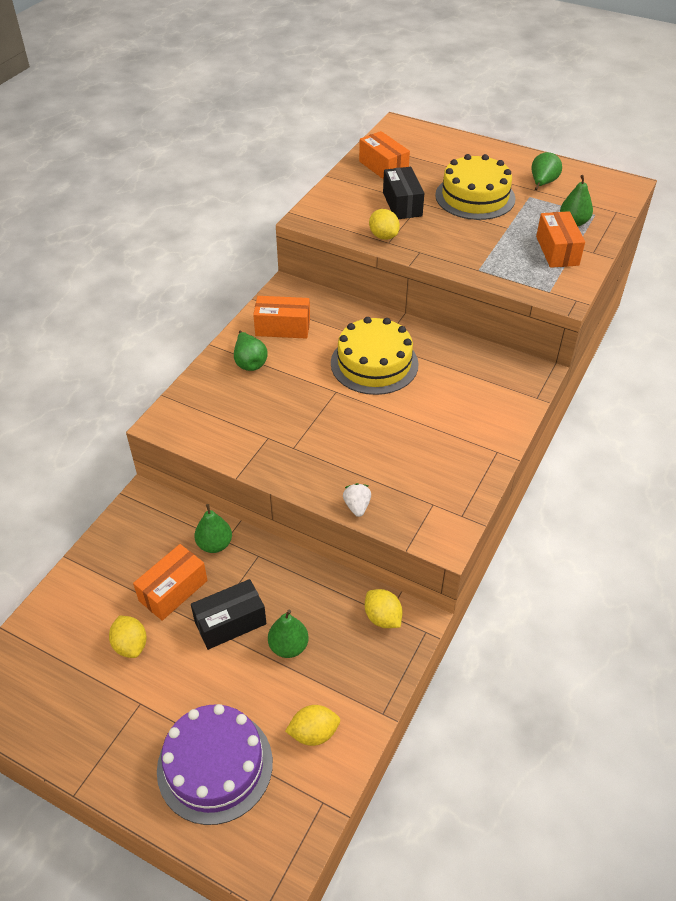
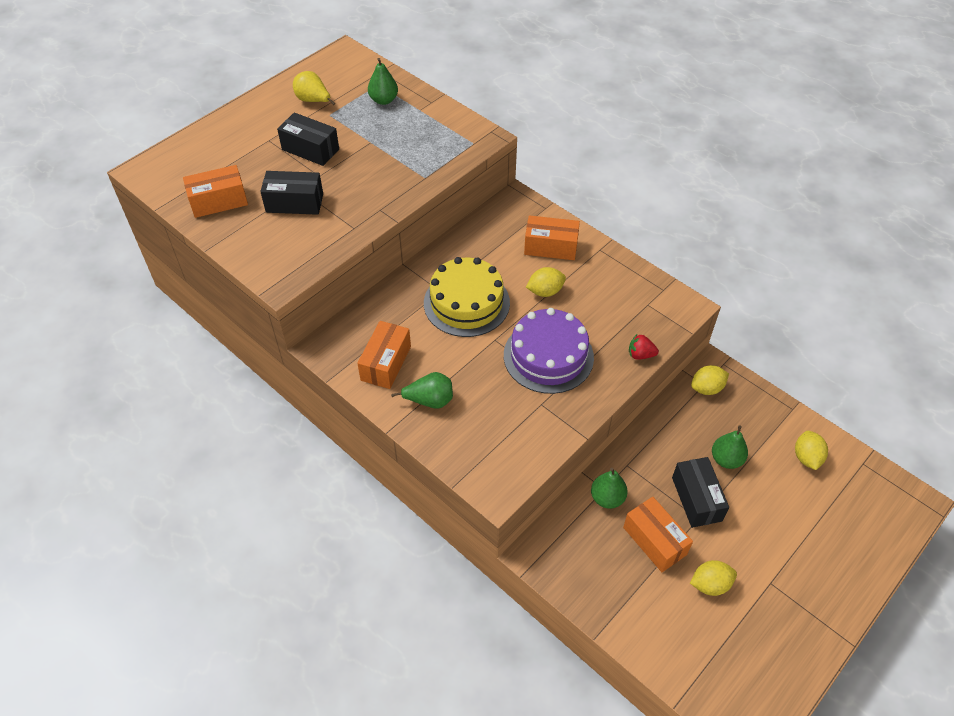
camera: 75 degrees left, 5 degrees up
(215, 765) = (831, 532): purple cake -> purple cake (548, 356)
(357, 506) = (640, 355): white strawberry -> red strawberry
(383, 236) = (342, 229): yellow lemon -> yellow lemon (545, 291)
(475, 197) = (310, 149): yellow cake -> black box
(542, 183) = (313, 101): green pear -> yellow pear
(557, 251) = (420, 122): orange box -> orange box (550, 247)

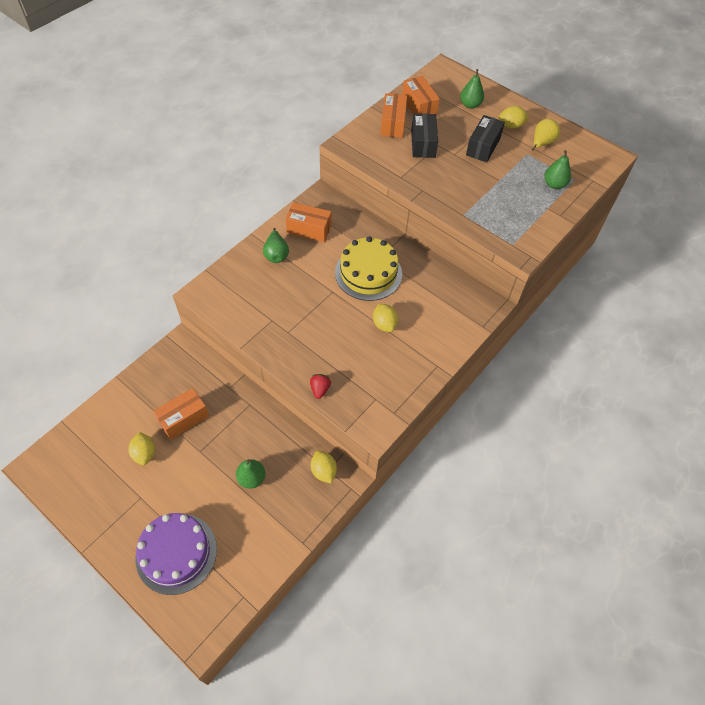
camera: 85 degrees right, 5 degrees up
(548, 356) = (317, 325): purple cake -> purple cake (176, 553)
(550, 247) = (435, 329): orange box -> orange box (393, 124)
(607, 498) = (221, 389): green pear -> green pear (470, 105)
(696, 499) = (216, 451): black box -> none
(806, 457) = (251, 546): yellow lemon -> yellow lemon (511, 126)

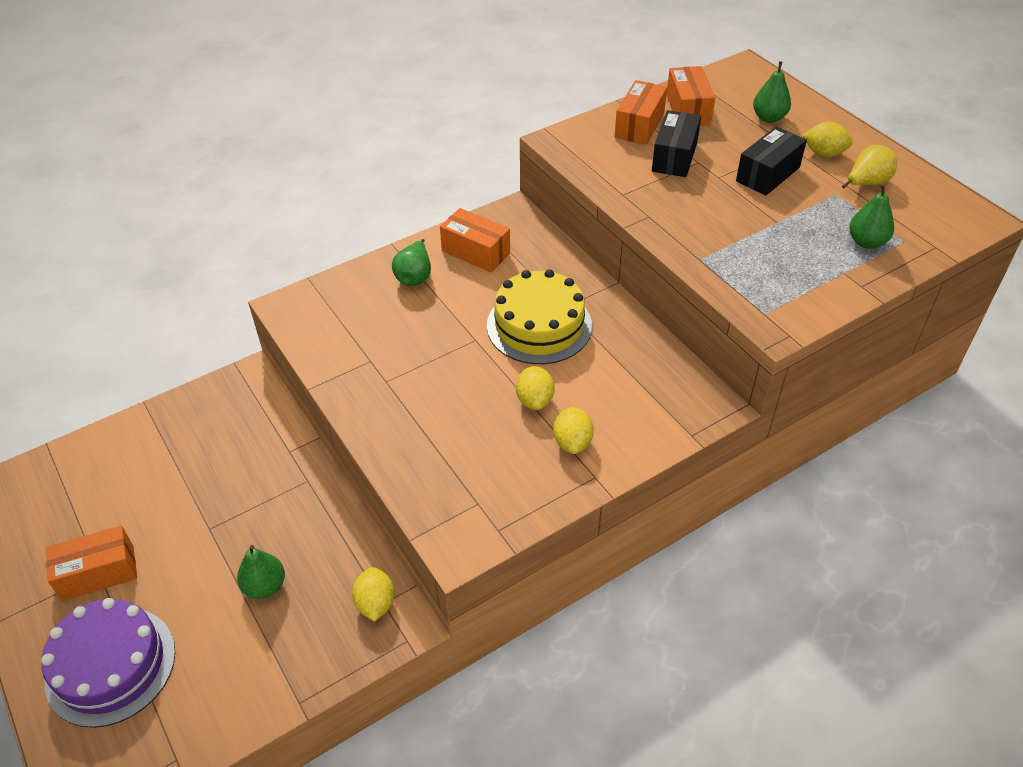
camera: 20 degrees right, 10 degrees down
(145, 453) = (132, 513): yellow lemon -> yellow lemon (572, 442)
(184, 419) = (207, 478): orange box -> orange box (98, 573)
(320, 389) = (398, 470): red strawberry -> none

